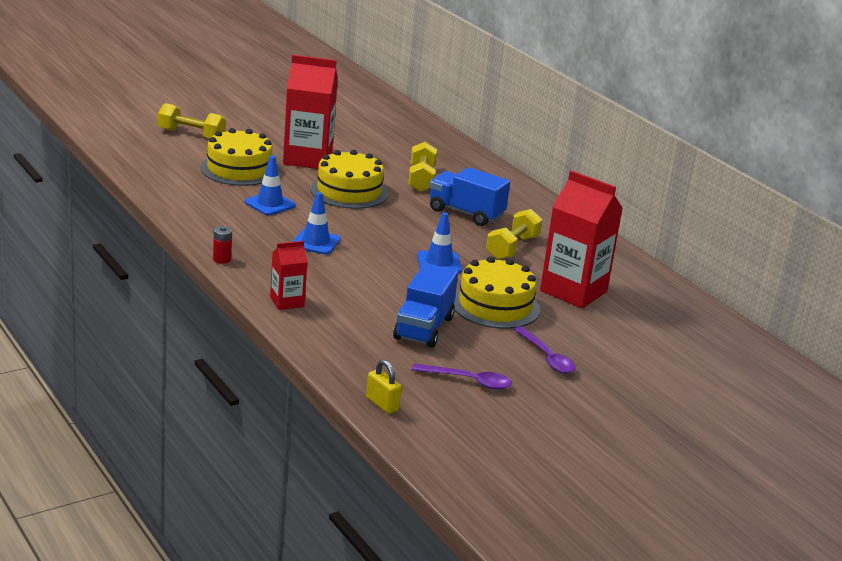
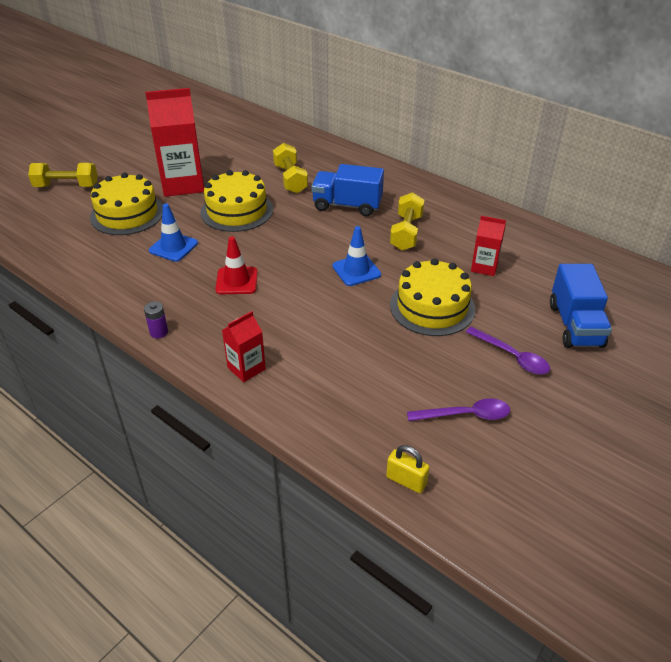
camera: 15 degrees left, 15 degrees up
(222, 259) = (159, 332): red battery -> purple battery
(316, 242) = (236, 281): blue traffic cone -> red traffic cone
(424, 328) = (388, 358): blue truck -> blue truck (575, 325)
(573, 291) = (484, 267): red carton -> red carton, size x0.51

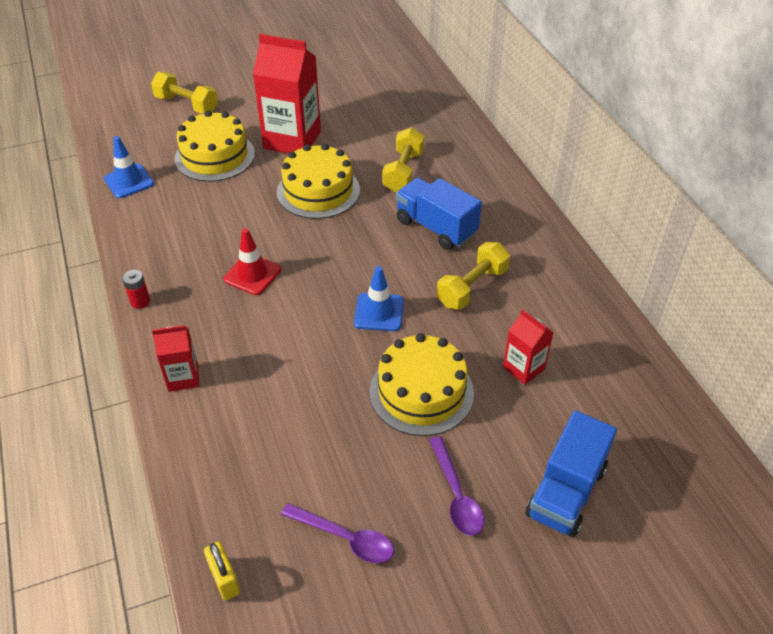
camera: 30 degrees right, 5 degrees up
(159, 332) = (140, 301): purple battery -> red battery
(173, 247) = (226, 211): blue traffic cone -> blue traffic cone (129, 181)

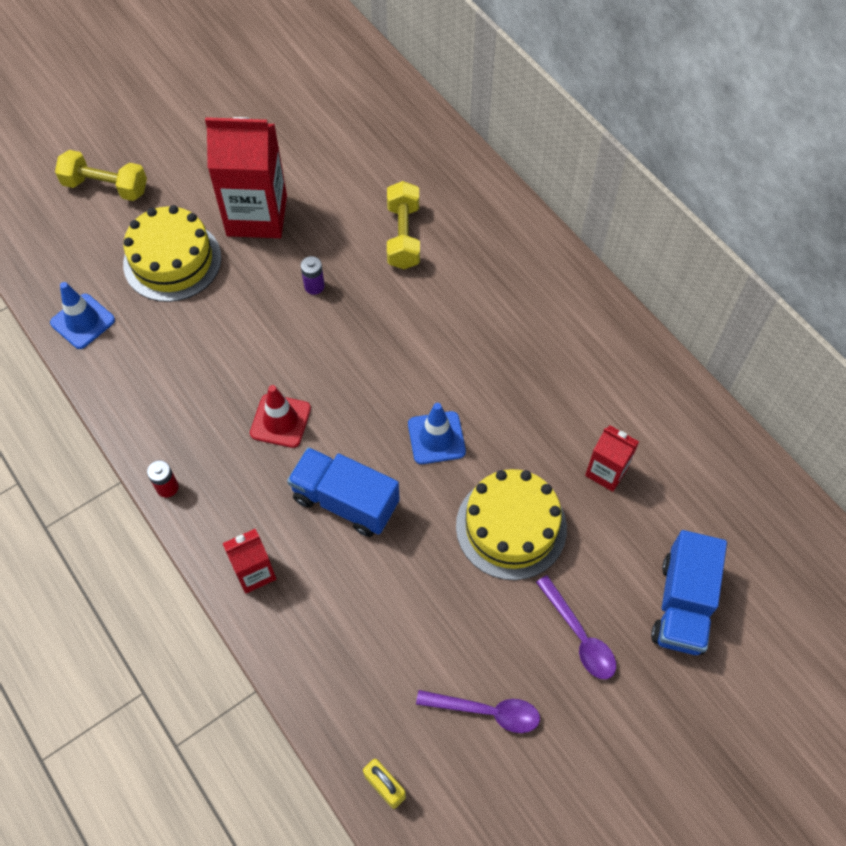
camera: 15 degrees left, 15 degrees up
(318, 191) = (314, 286): yellow cake -> purple battery
(436, 227) = (464, 309): blue truck -> blue truck (345, 501)
(472, 287) = (526, 381): yellow dumbbell -> none

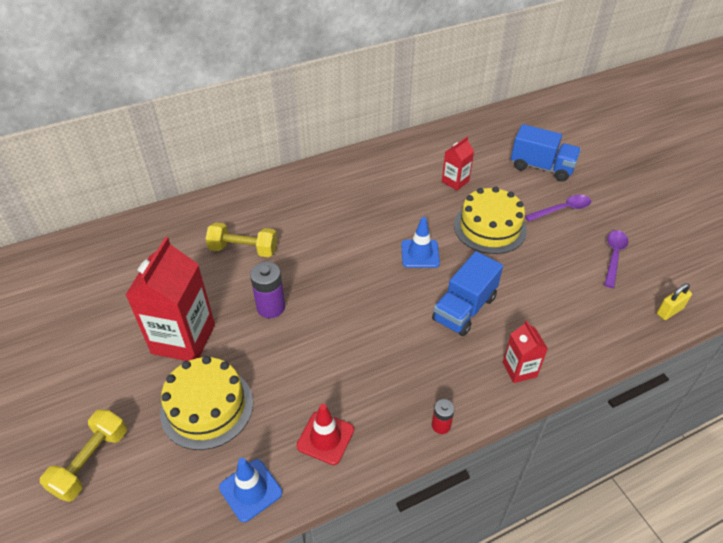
camera: 80 degrees left, 15 degrees down
(280, 421) = (391, 341): red traffic cone -> red traffic cone (325, 438)
(314, 286) = (271, 307): purple battery -> purple battery, size x1.71

